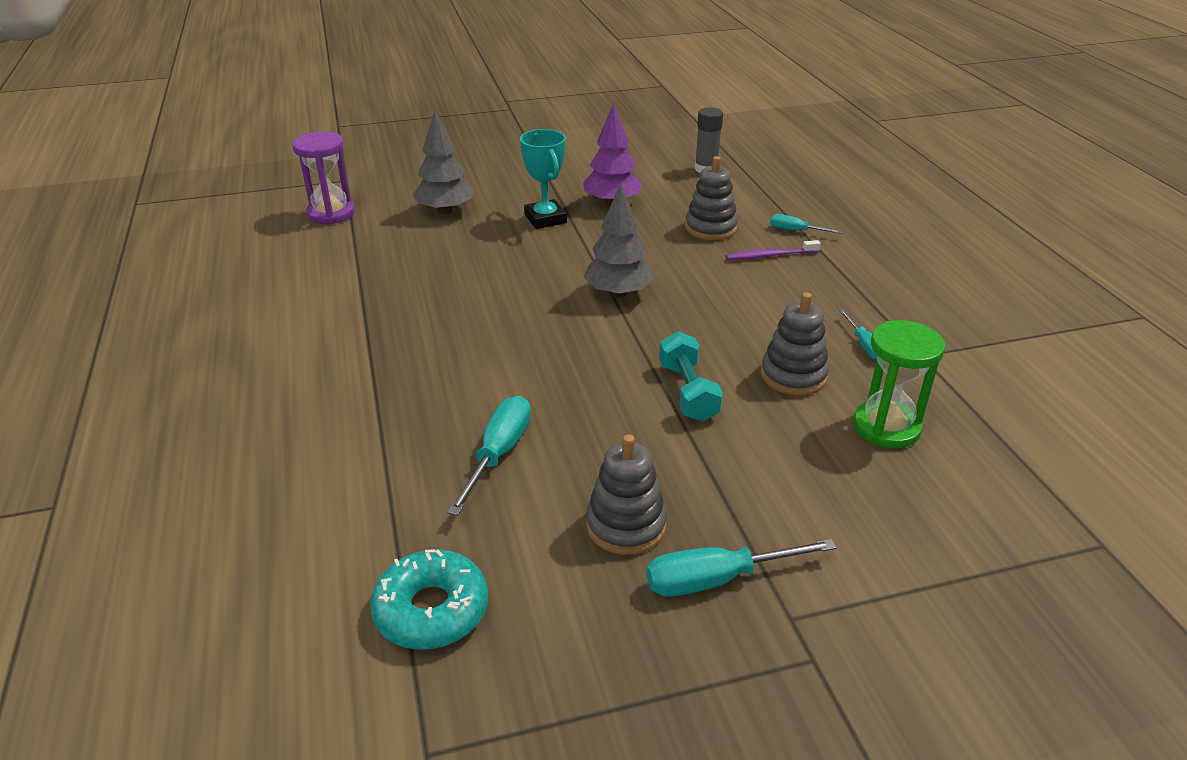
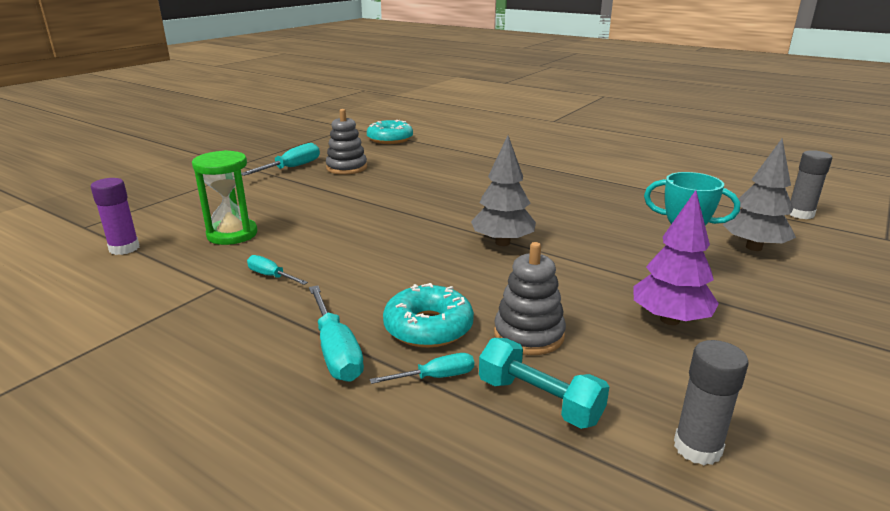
camera: 140 degrees right, 10 degrees down
(331, 213) = (800, 214): purple hourglass -> grey glue stick
(498, 454) = (434, 167): turquoise screwdriver -> turquoise screwdriver (336, 351)
(688, 392) = (375, 211): turquoise dumbbell -> turquoise dumbbell (539, 401)
(770, 255) = (428, 327): purple toothbrush -> turquoise donut
(793, 376) = (315, 239): grey stacking toy -> none
(1029, 460) = (124, 248): none -> purple glue stick

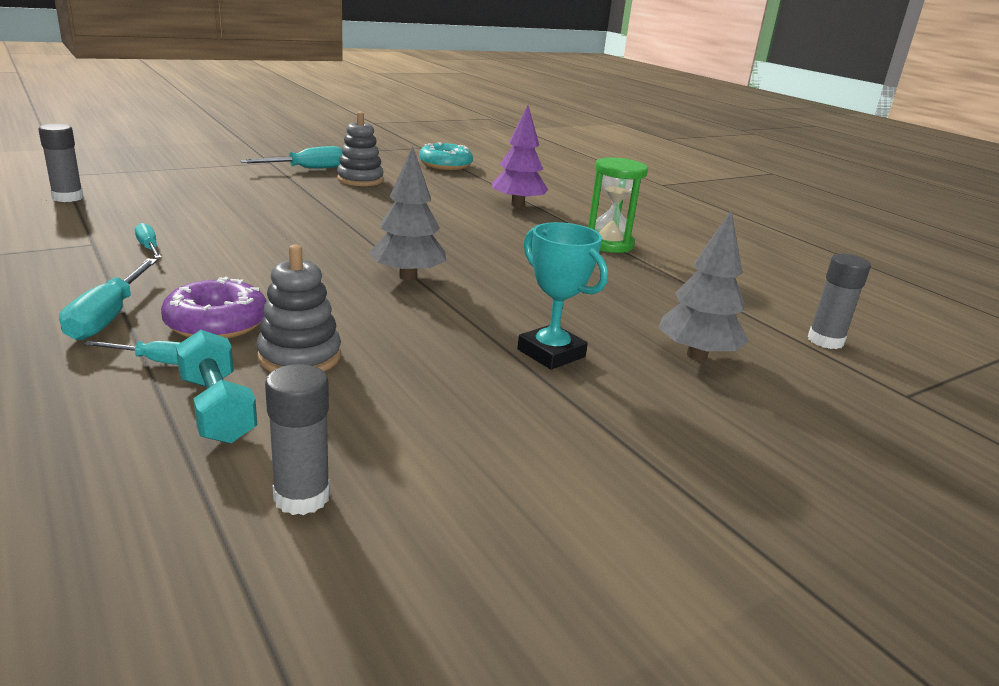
camera: 20 degrees right, 0 degrees up
(124, 248) = (68, 198): purple glue stick -> grey glue stick
(232, 234) = (169, 208): green hourglass -> green hourglass (608, 244)
(428, 327) = (217, 323): turquoise donut -> purple donut
(669, 320) = (469, 388): purple tree -> purple tree (517, 205)

